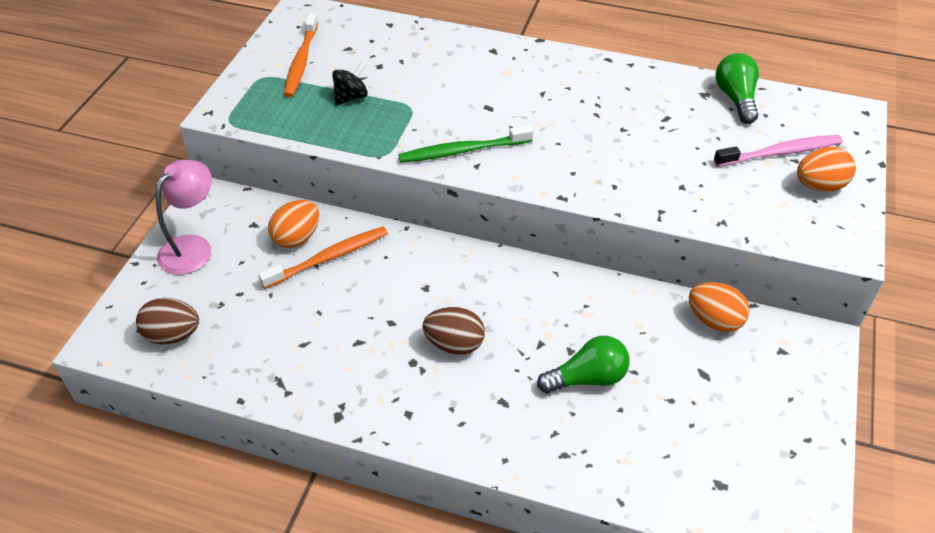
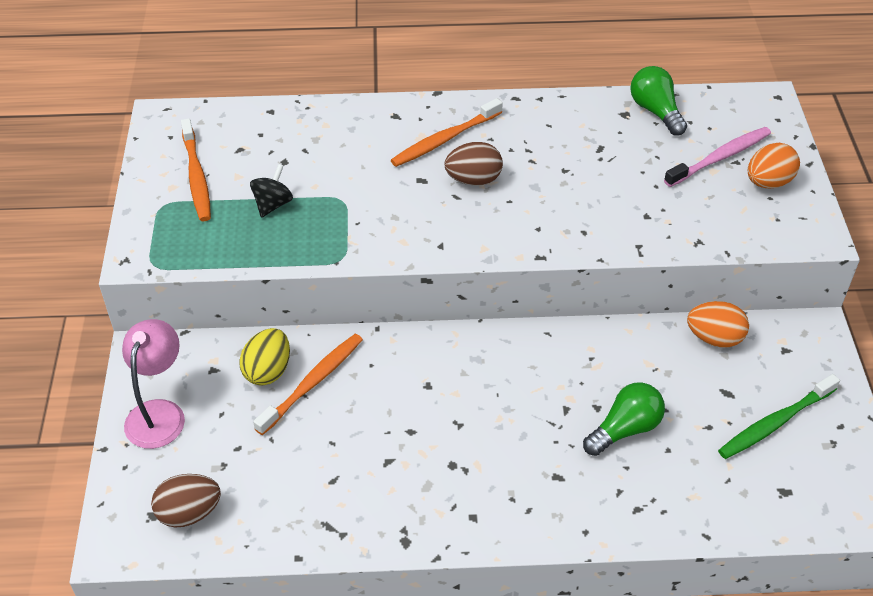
camera: 20 degrees left, 0 degrees up
(297, 238) = (268, 371): orange egg -> yellow egg
(454, 344) = (484, 434): brown egg -> brown egg (473, 180)
(462, 151) = (418, 234): green toothbrush -> green toothbrush (775, 423)
(526, 79) = (444, 139): none -> orange toothbrush

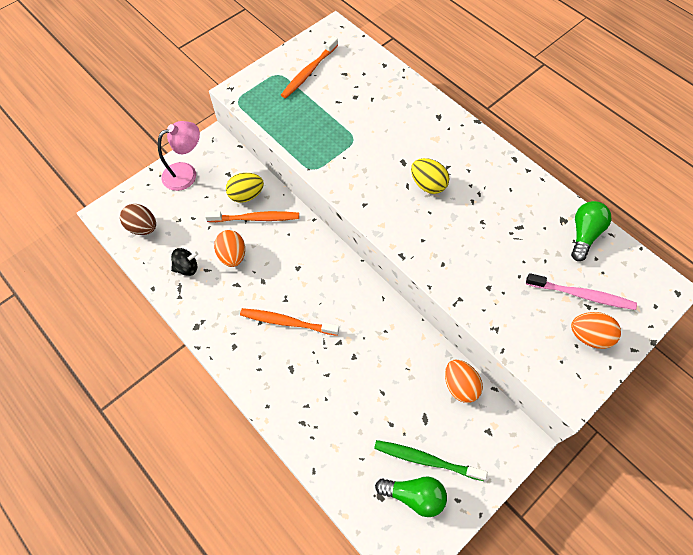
camera: 50 degrees right, 15 degrees up
(273, 204) = (321, 114): black spinning top -> black spinning top (187, 267)
(341, 439) = (232, 255): none -> orange egg
(444, 139) = (444, 150): orange toothbrush -> orange toothbrush (287, 322)
(473, 180) = (428, 185): brown egg -> yellow egg
(625, 429) = (350, 381): green light bulb -> green light bulb (414, 495)

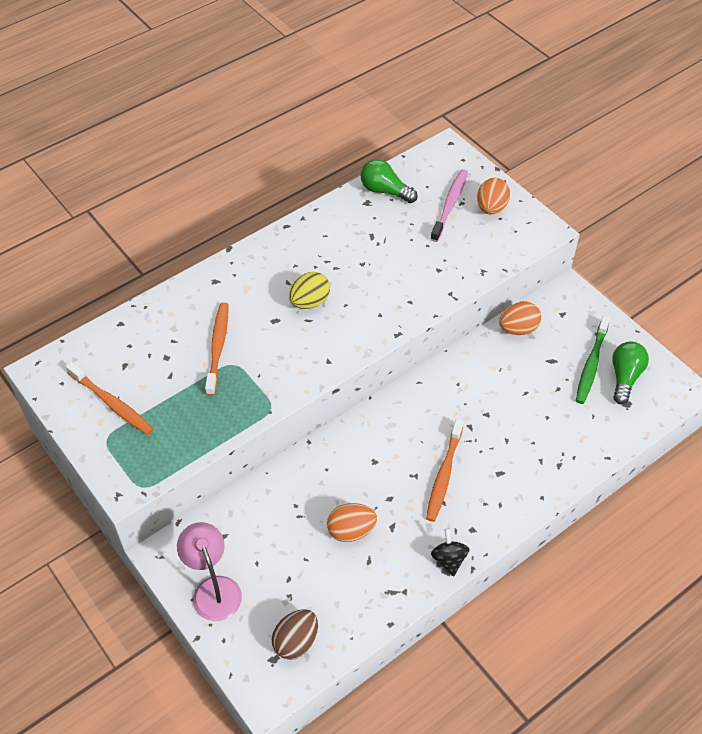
camera: 85 degrees left, 10 degrees down
(187, 267) = (364, 583): black spinning top -> black spinning top (449, 559)
(246, 195) = (262, 514): yellow egg -> none
(256, 218) = (299, 504): orange toothbrush -> orange toothbrush (218, 347)

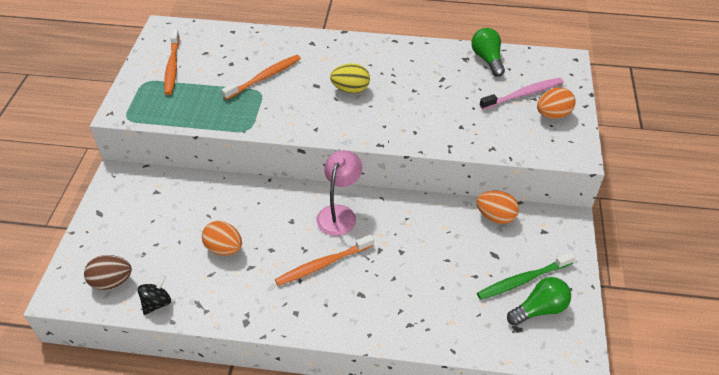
camera: 45 degrees right, 5 degrees down
(213, 589) = (113, 214): pink lamp -> pink lamp (339, 213)
(449, 559) = (256, 317): black spinning top -> black spinning top (157, 303)

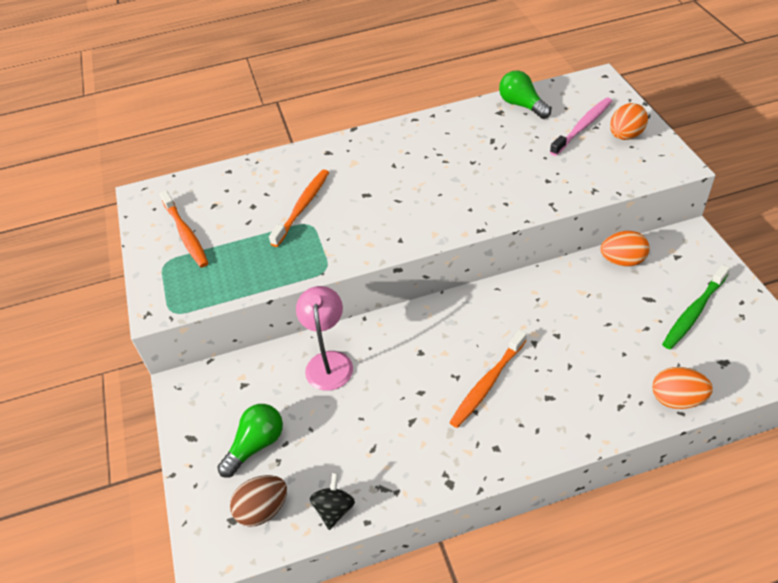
camera: 20 degrees left, 0 degrees up
(224, 248) = (368, 414): orange egg -> orange egg (676, 399)
(339, 213) = (465, 323): pink lamp -> pink lamp (329, 362)
(350, 89) = (406, 185): yellow egg -> none
(539, 309) = (729, 334): green light bulb -> green light bulb (256, 445)

